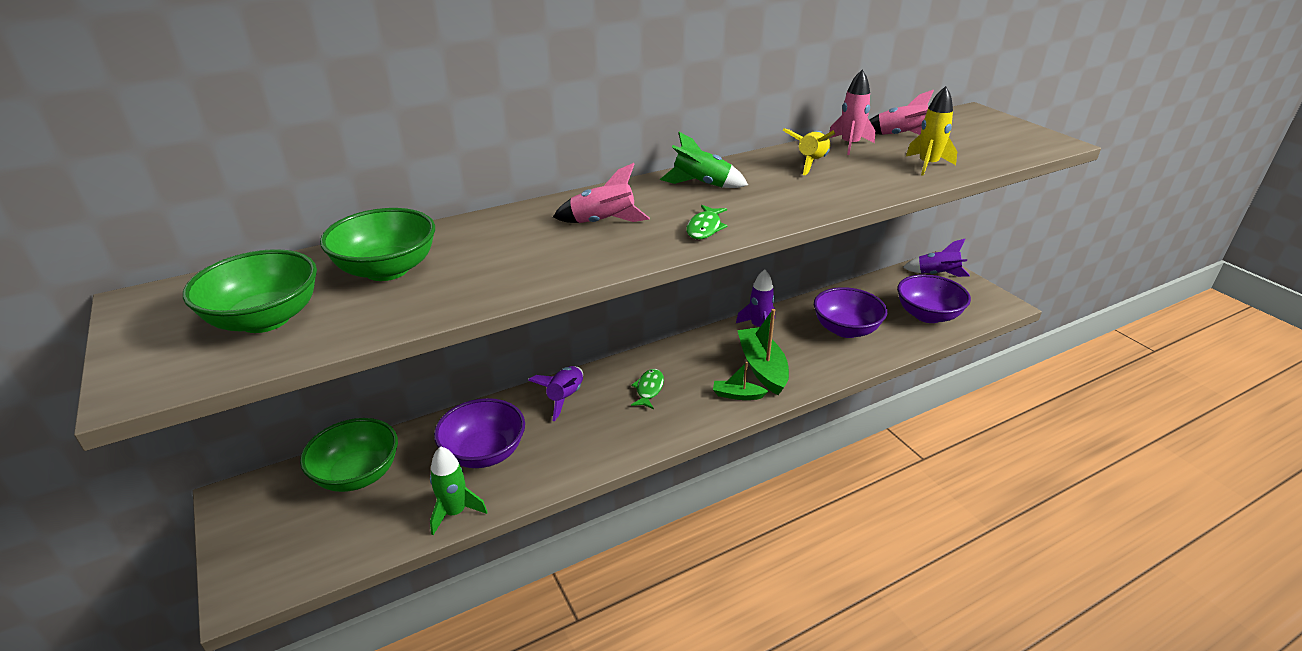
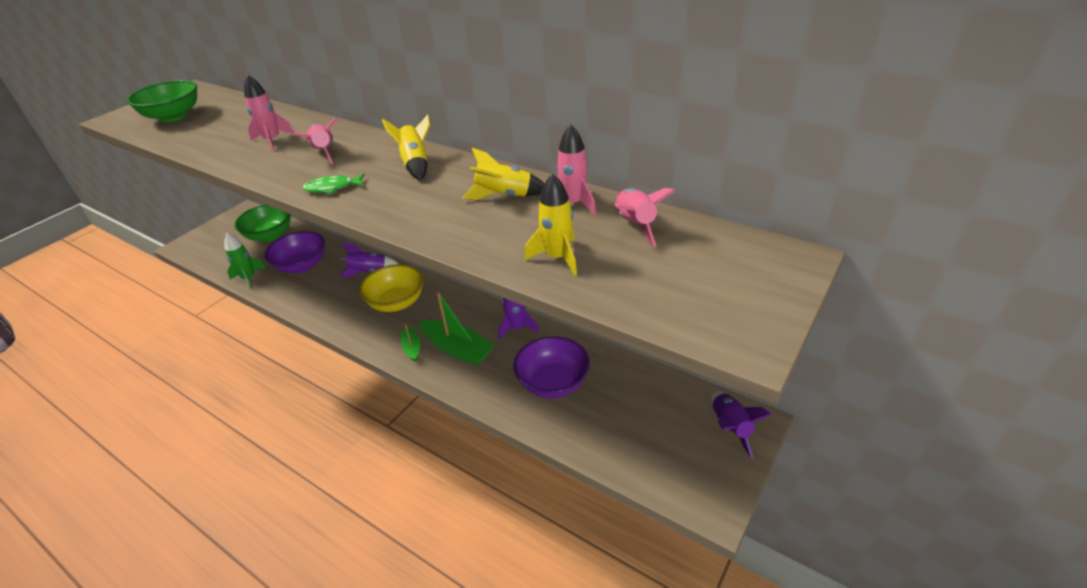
camera: 65 degrees right, 5 degrees up
(387, 270) = (233, 120): green bowl -> none
(515, 248) = (272, 141): none -> pink rocket
(649, 389) = (396, 303): green fish -> yellow bowl
(701, 184) = (416, 164): green rocket -> yellow rocket
(762, 367) = (457, 349): green boat -> green boat turned 75 degrees clockwise
(927, 315) = (629, 438): purple bowl -> none

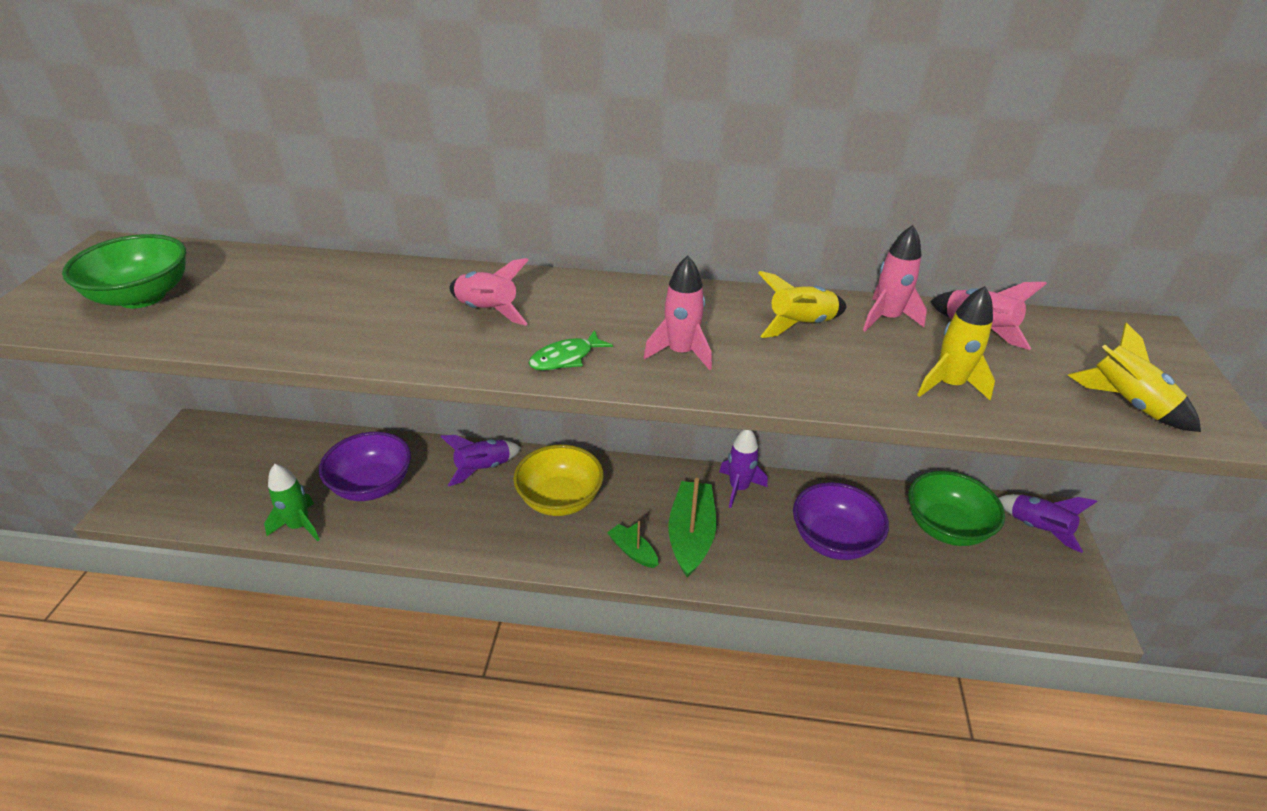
camera: 30 degrees left, 0 degrees up
(270, 235) = (277, 453): green bowl -> green bowl (946, 527)
(272, 141) = (380, 307): pink rocket -> pink rocket (681, 353)
(416, 164) = (640, 305): yellow rocket -> yellow rocket (1127, 403)
(457, 349) = (691, 535): green boat -> green boat turned 90 degrees counterclockwise

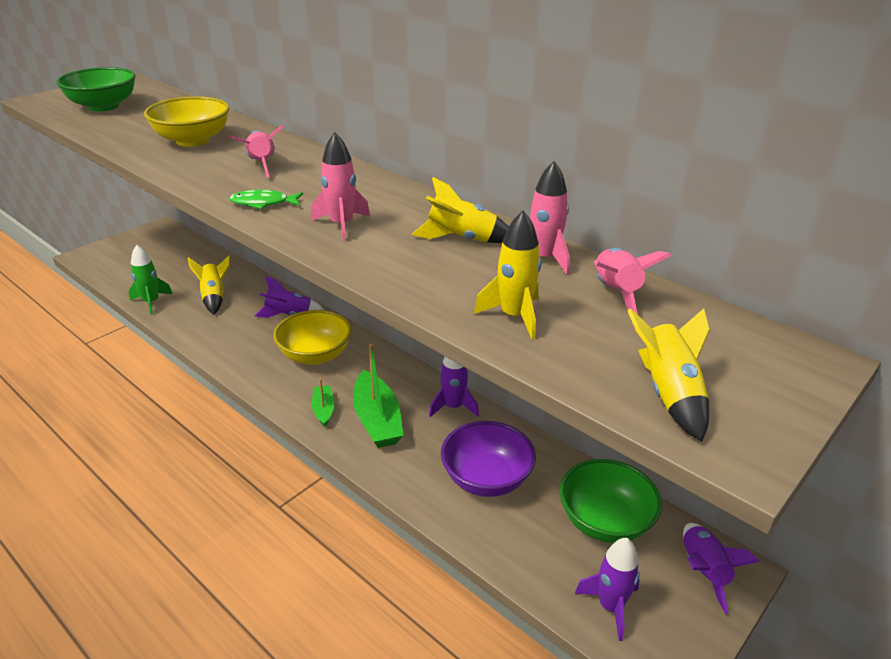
camera: 35 degrees right, 5 degrees down
(353, 307) = (193, 140): none -> yellow bowl
(372, 485) = (214, 297): purple bowl -> yellow rocket
(691, 535) = (377, 420): green boat -> green boat turned 120 degrees clockwise
(1017, 593) = (610, 606): none -> purple rocket

